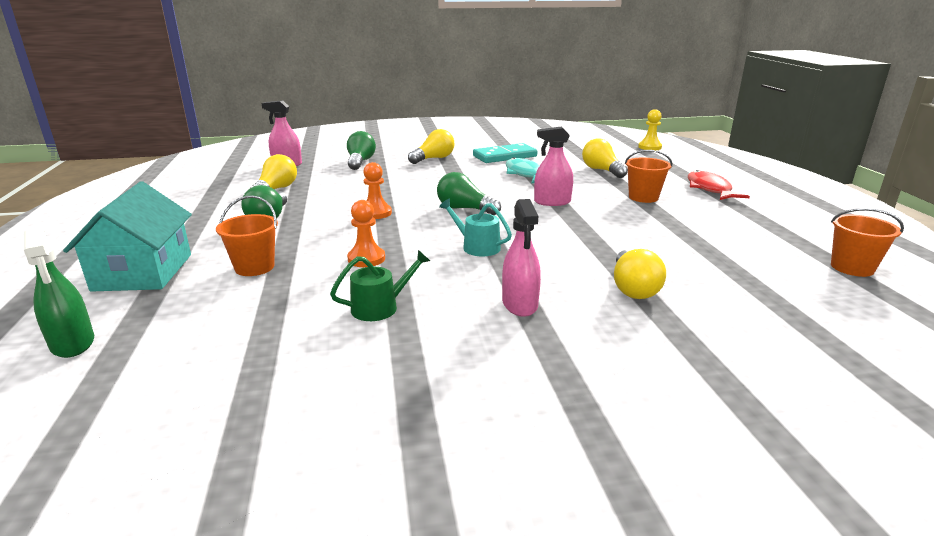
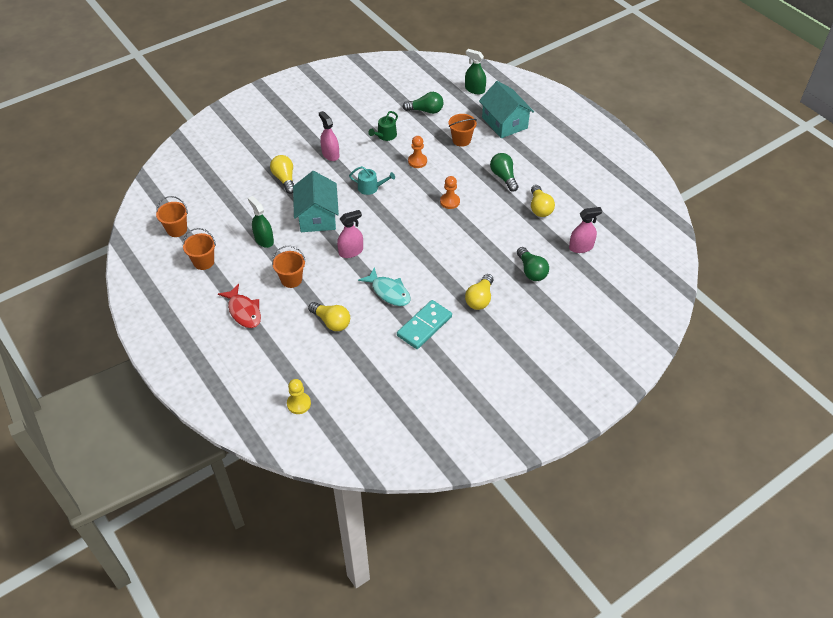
camera: 155 degrees right, 25 degrees up
(464, 209) = (401, 224): green light bulb -> green light bulb (425, 110)
(586, 236) = (317, 216): none -> turquoise house
(681, 231) = (264, 240): none -> green spray bottle
(781, 229) = (203, 262): none -> orange bucket

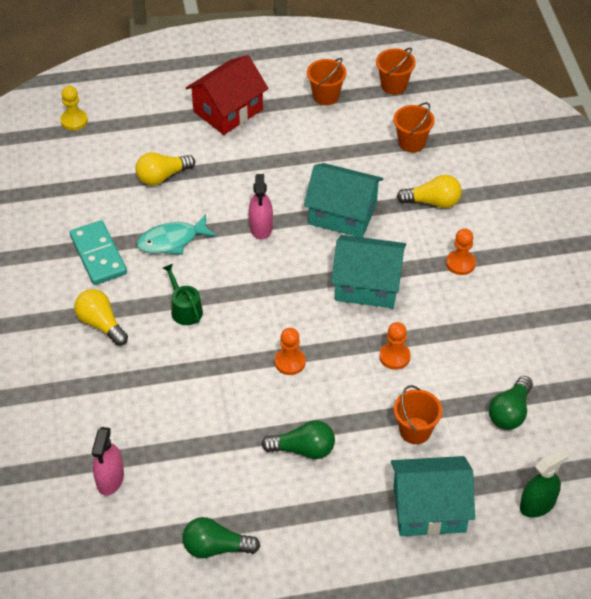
camera: 115 degrees right, 0 degrees up
(244, 311) = (228, 110): red fish -> red house
(264, 240) = (330, 154): green spray bottle -> none
(291, 279) = (250, 161): orange bucket -> orange bucket (411, 142)
(330, 154) = (460, 263): pink spray bottle -> orange pawn
(370, 188) = (367, 285): turquoise watering can -> turquoise house
(385, 136) = (472, 339): green watering can -> green watering can (184, 309)
(531, 271) = (108, 399): green light bulb -> green light bulb (216, 547)
(539, 208) = (214, 465): yellow light bulb -> none

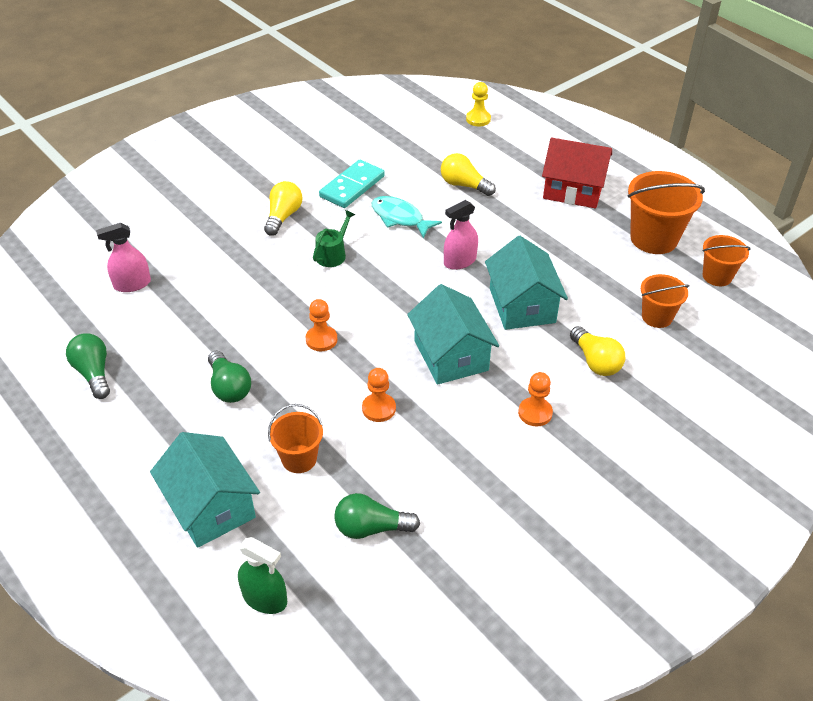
camera: 60 degrees right, 5 degrees down
(326, 96) = (653, 239): orange bucket -> orange bucket, size x1.67

